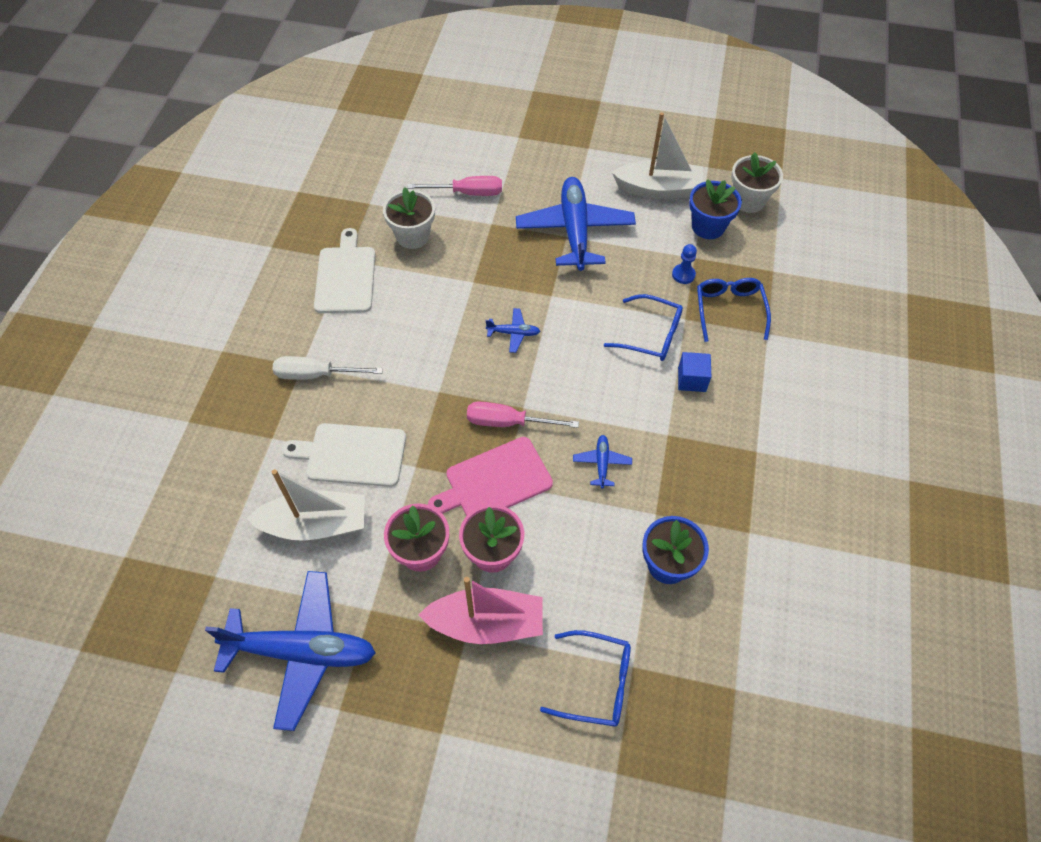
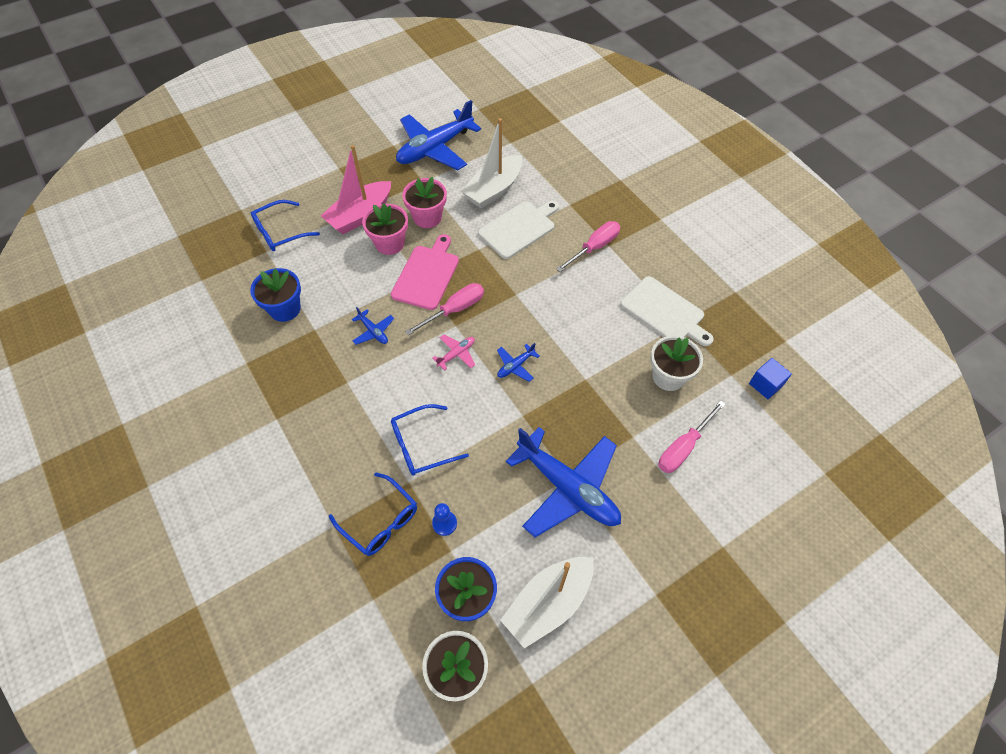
camera: 135 degrees right, 0 degrees up
(316, 375) = (594, 247): white screwdriver -> pink screwdriver
(550, 381) = (456, 354): none -> pink plane
(691, 379) = (362, 435): blue cube -> blue cube (765, 384)

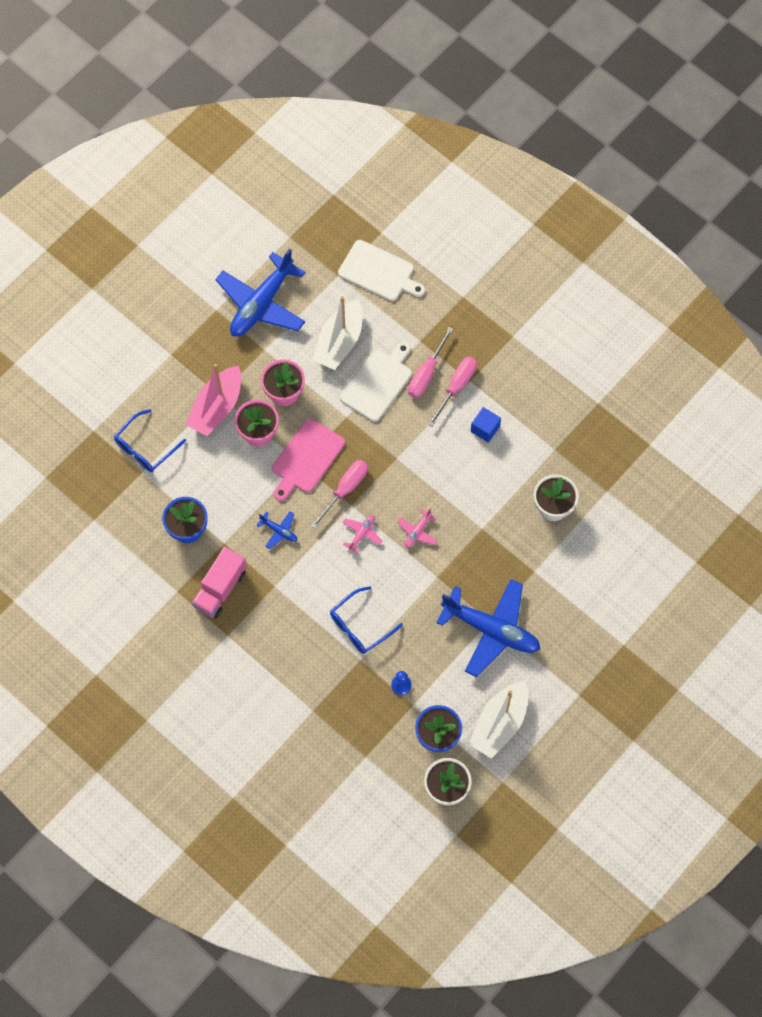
camera: 15 degrees left, 10 degrees up
(290, 371) = (220, 589): none -> pink truck
(380, 520) = (349, 696): blue glasses -> none
(426, 275) = (306, 458): pink cutting board -> pink cutting board turned 150 degrees counterclockwise
(515, 366) = (417, 532): blue plane -> pink plane
(665, 312) = (537, 442): white cutting board -> white cutting board (379, 272)
(683, 447) = (578, 570): pink screwdriver -> pink screwdriver (426, 373)
(765, 384) = (637, 493): blue cube -> blue cube (485, 429)

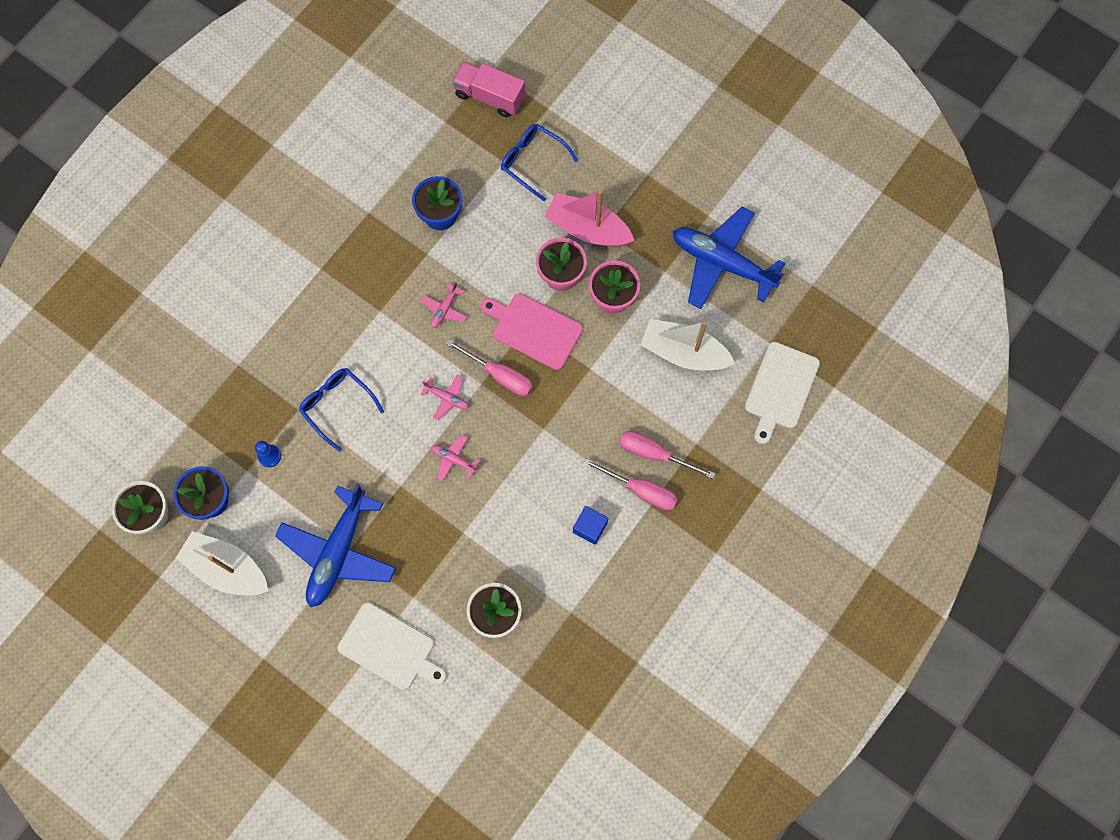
camera: 85 degrees right, 5 degrees up
(220, 589) = (373, 255): pink truck -> pink truck (490, 96)
(279, 531) = (444, 309): blue plane -> pink plane
(378, 383) = (636, 400): white cutting board -> white cutting board (390, 648)

